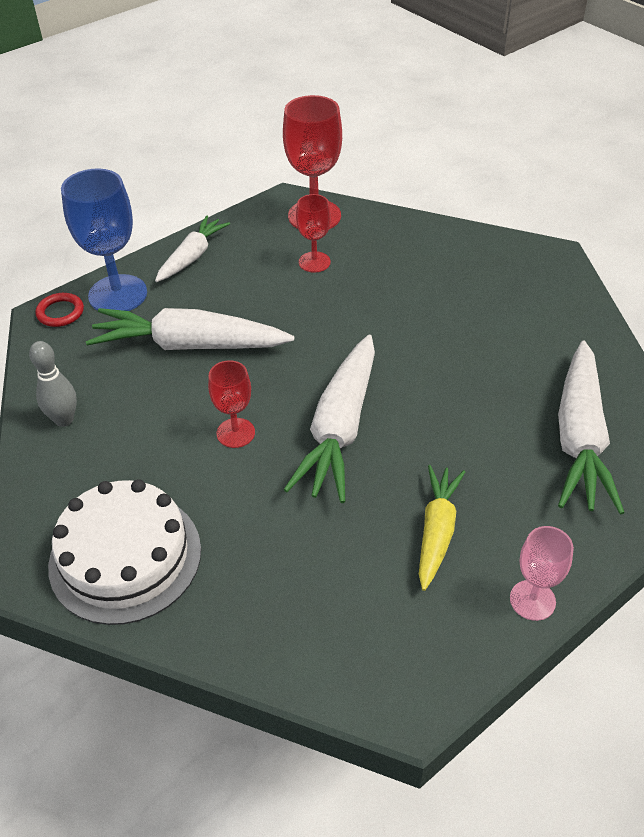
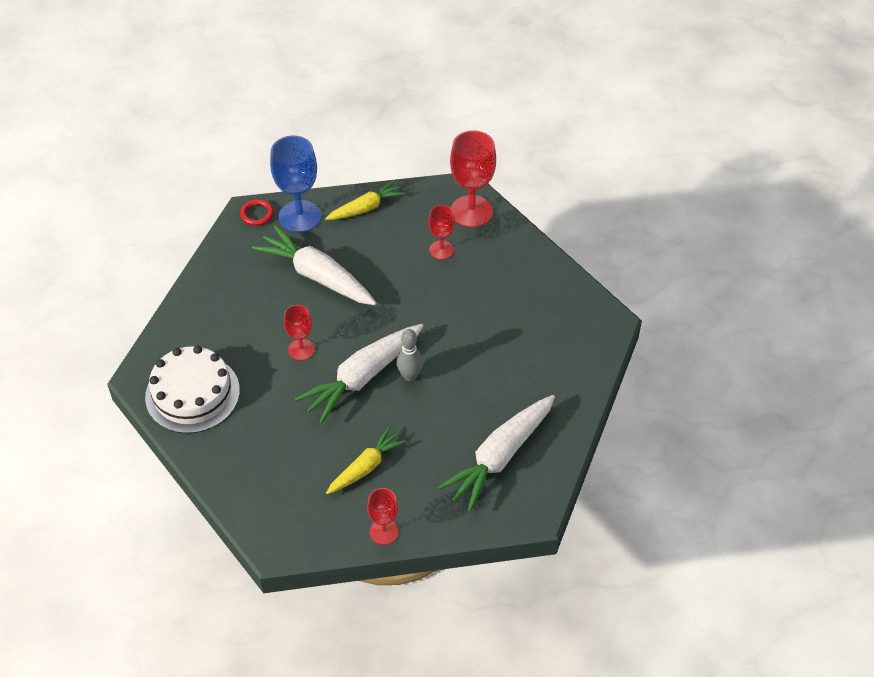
camera: 30 degrees right, 5 degrees up
(64, 419) = (213, 292): grey bowling pin -> grey bowling pin (410, 376)
(192, 256) = (366, 208): white carrot -> yellow carrot
(532, 600) = (384, 531): pink goblet -> red goblet

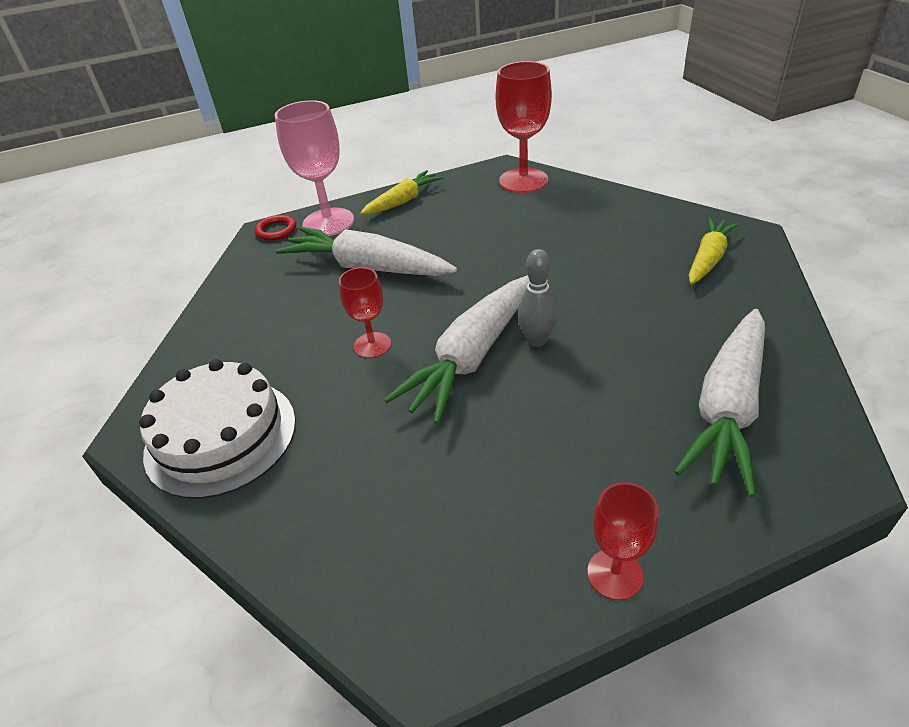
camera: 10 degrees left, 10 degrees down
(300, 216) = (328, 222): blue goblet -> pink goblet
(366, 467) = (531, 473): yellow carrot -> yellow carrot (708, 259)
(441, 250) = (508, 215): red goblet -> none

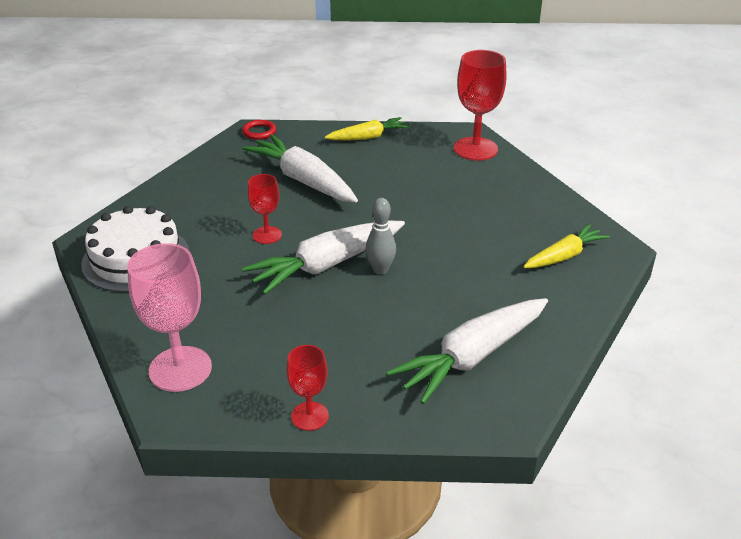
camera: 20 degrees right, 5 degrees down
(328, 222) = (300, 137): pink goblet -> pink goblet (180, 369)

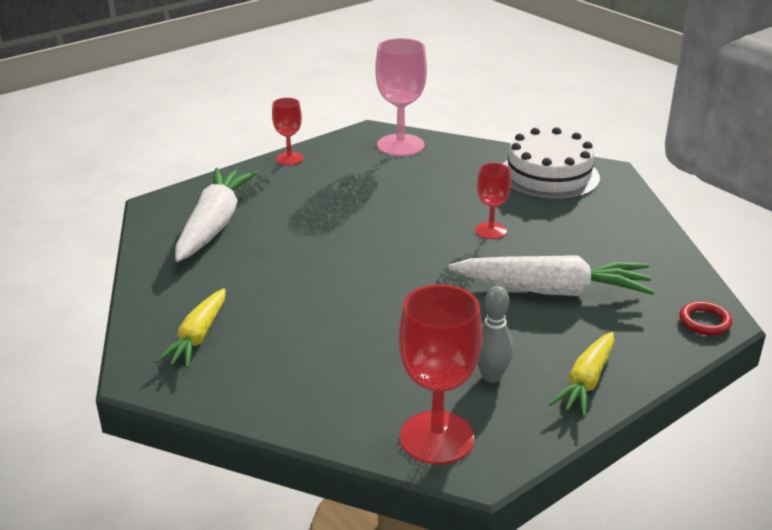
camera: 140 degrees right, 5 degrees down
(326, 265) = (405, 232): white carrot -> none
(380, 269) = (357, 248): grey bowling pin -> grey bowling pin (491, 376)

